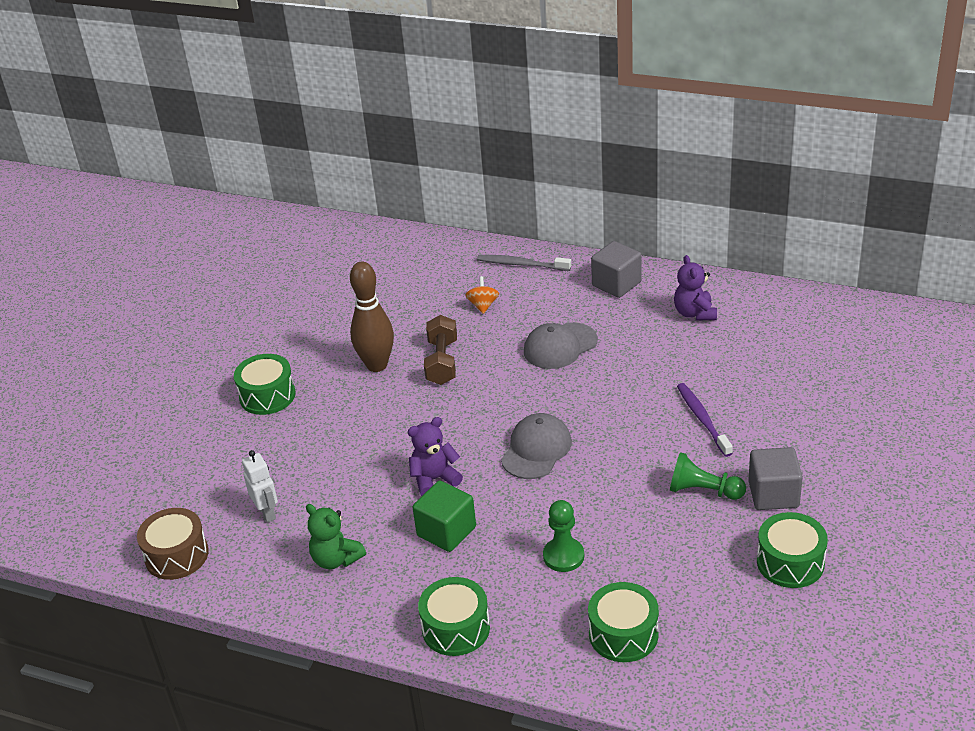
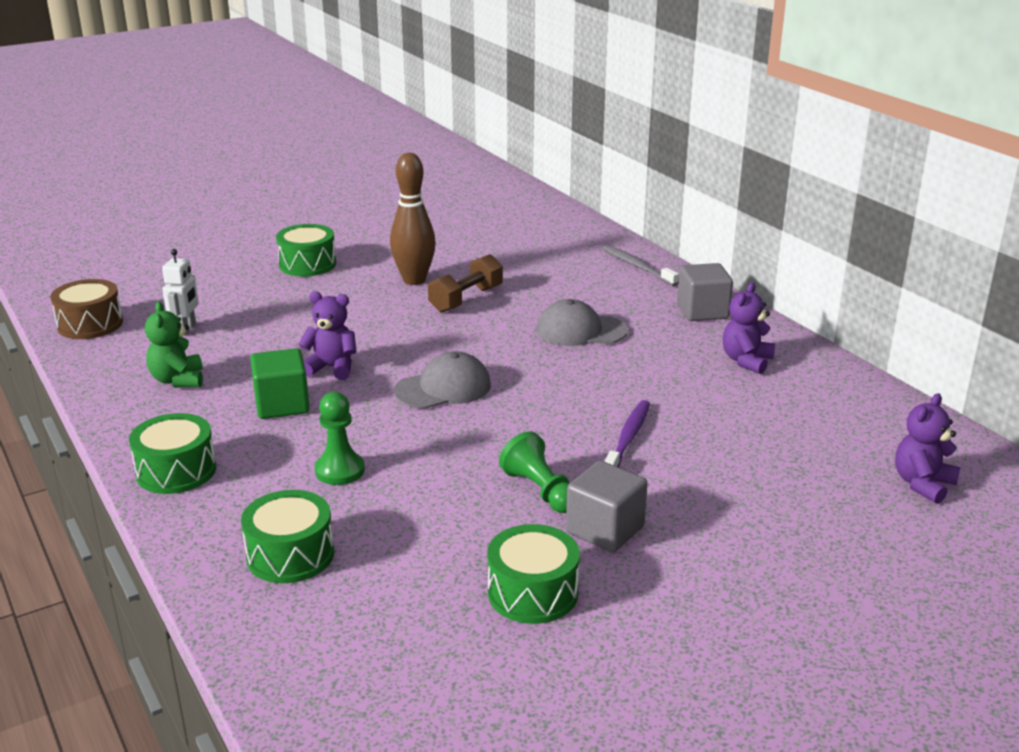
camera: 35 degrees right, 10 degrees down
(483, 305) = (560, 279): orange spinning top -> none
(893, 354) = (922, 484): none -> purple teddy bear

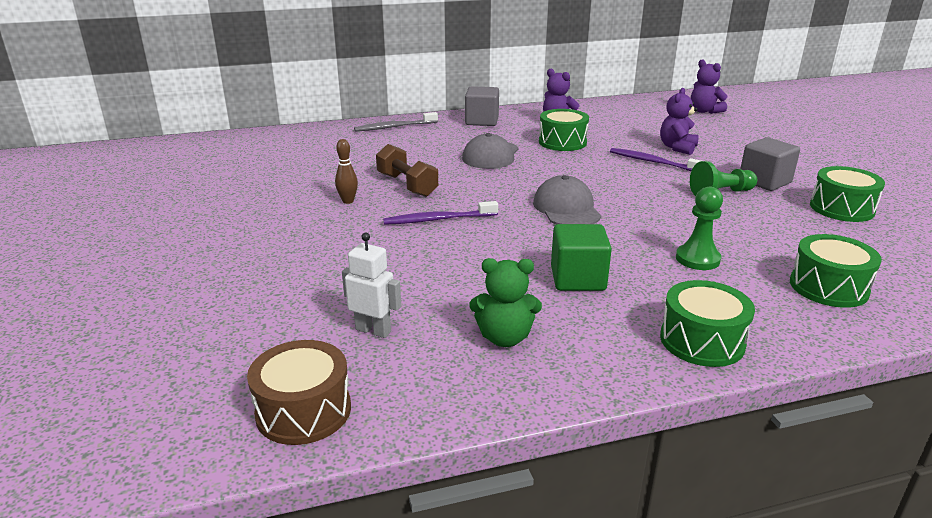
camera: 75 degrees left, 0 degrees up
(307, 264) = (256, 248): green drum -> green drum (562, 142)
(332, 368) = (511, 250): purple teddy bear -> purple teddy bear (677, 148)
(389, 325) = (438, 219): none -> purple toothbrush
(414, 280) = (348, 201): brown bowling pin -> brown bowling pin, size x0.50

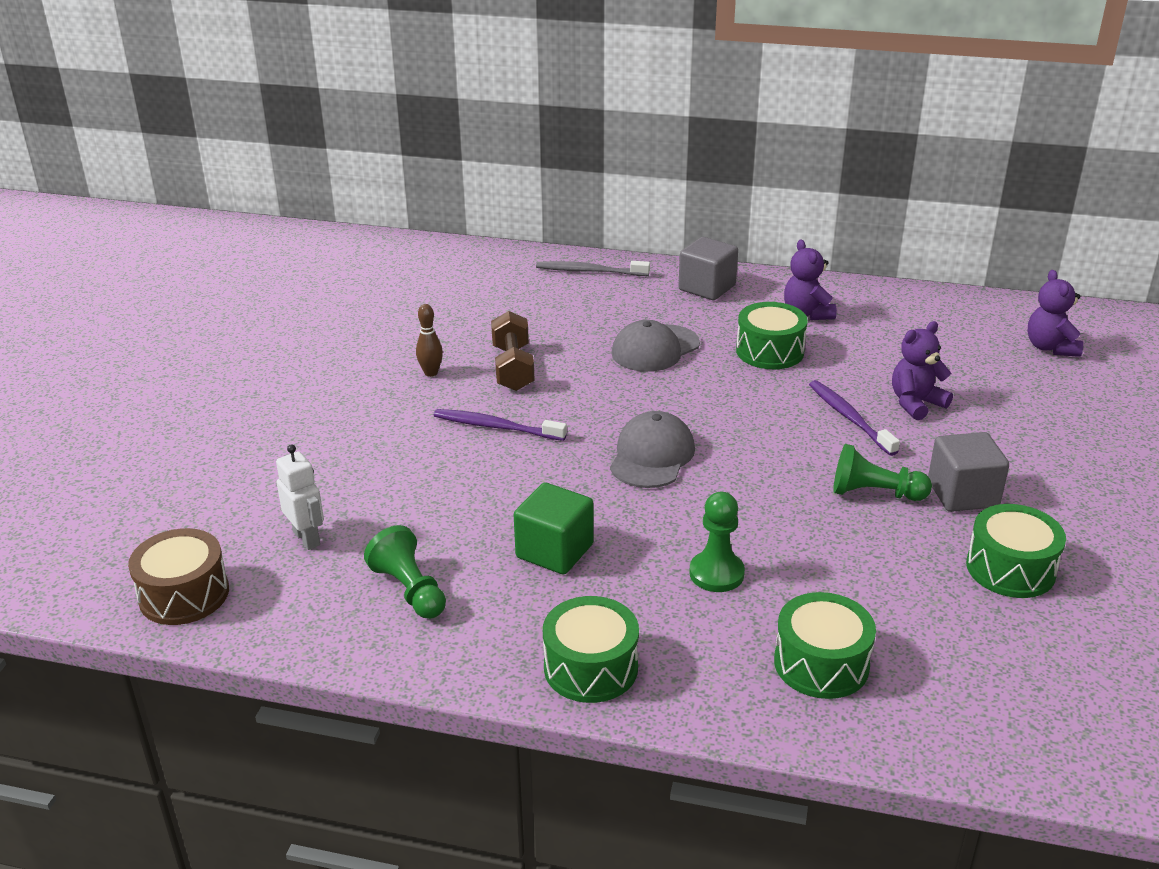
camera: 30 degrees right, 5 degrees up
(504, 337) = (410, 590): green teddy bear -> green pawn

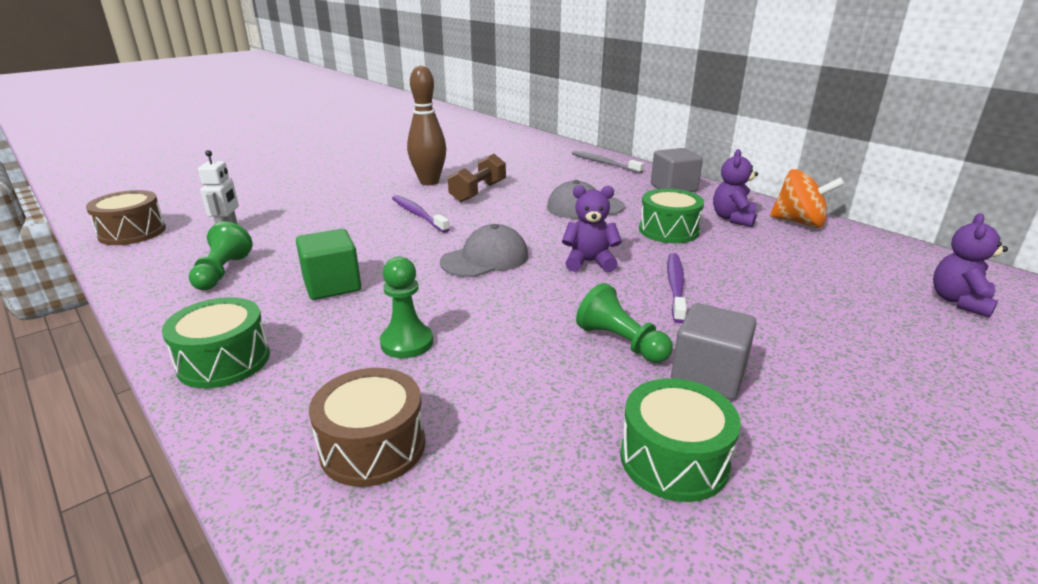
camera: 35 degrees right, 5 degrees down
(431, 373) = (429, 182): brown bowling pin -> brown bowling pin, size x2.01
(821, 664) = (373, 446): green drum -> brown drum
(865, 298) = (799, 222): none -> orange spinning top
(916, 403) = (753, 297): purple teddy bear -> purple teddy bear (589, 262)

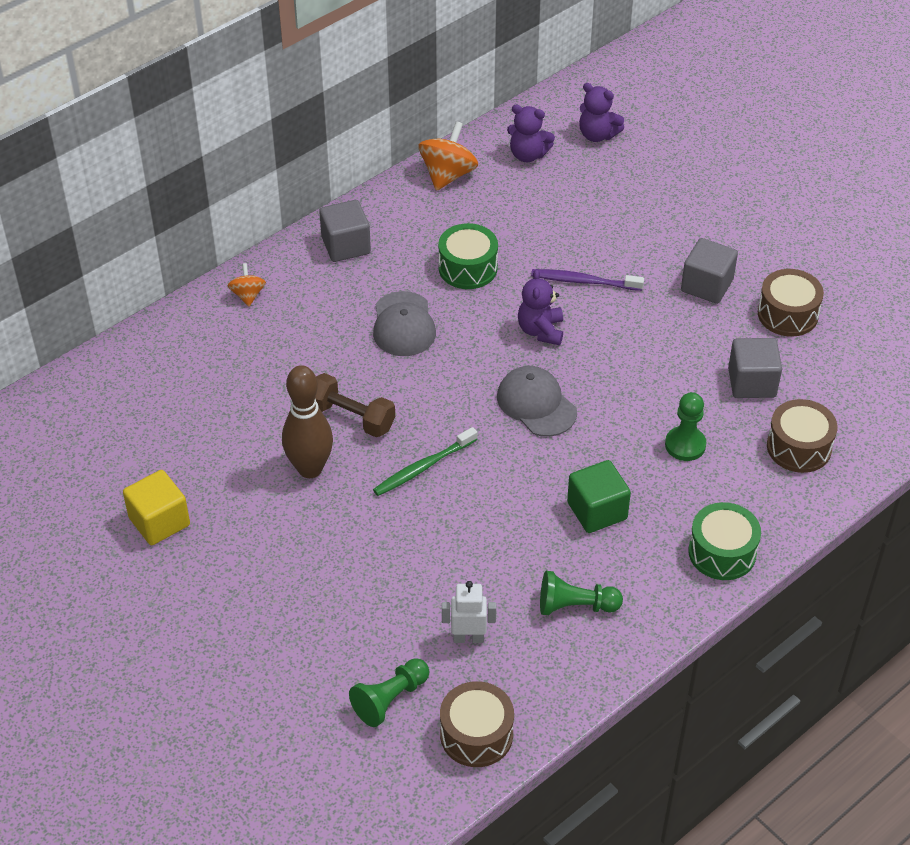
camera: 90 degrees left, 20 degrees up
(398, 150) = (159, 521): none -> yellow cube
(418, 214) = (423, 467): purple toothbrush -> green toothbrush
(513, 406) = (752, 382): none -> grey cube
(604, 163) = (248, 295): grey toothbrush -> orange spinning top
(621, 342) = (671, 323): green pawn -> green pawn (390, 699)
(674, 459) = (787, 314): green drum -> brown drum
(733, 219) = (438, 217): purple teddy bear -> purple teddy bear (528, 155)

